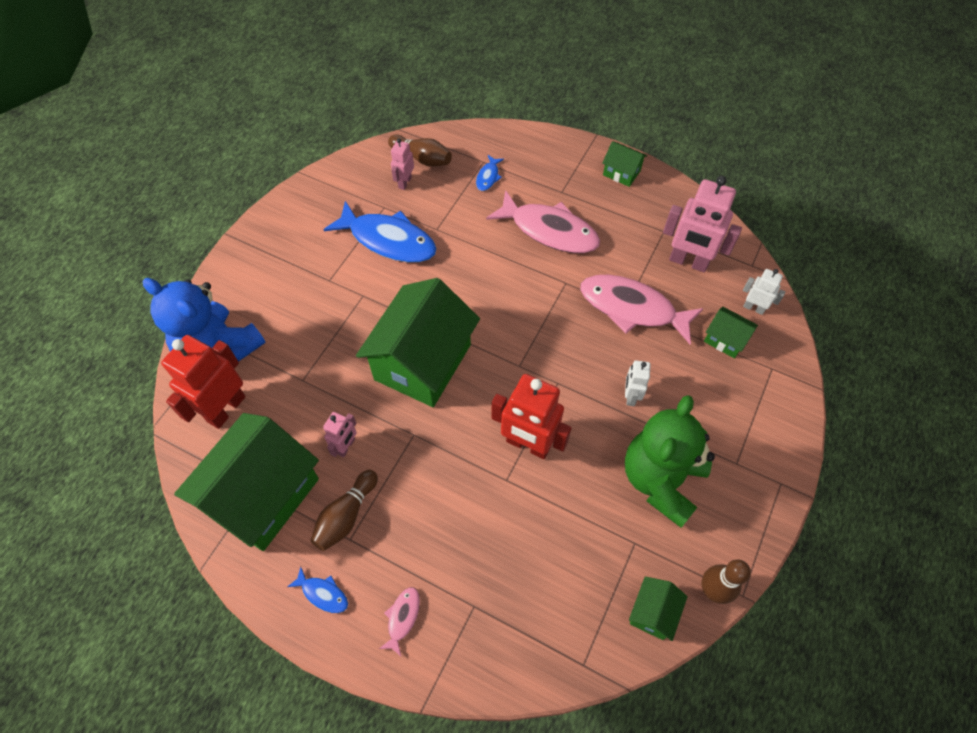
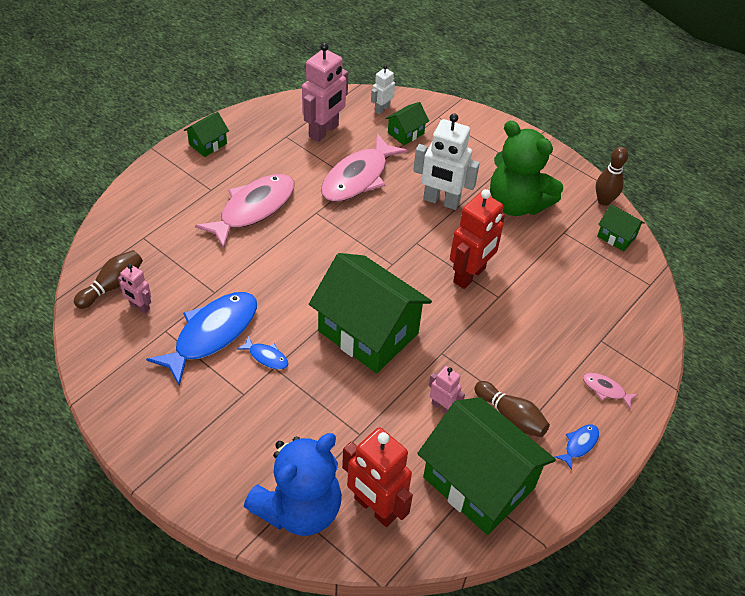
camera: 80 degrees left, 10 degrees down
(488, 177) = (165, 238): blue fish -> blue fish (266, 357)
(630, 396) = (441, 201): white robot -> white robot, size x1.91

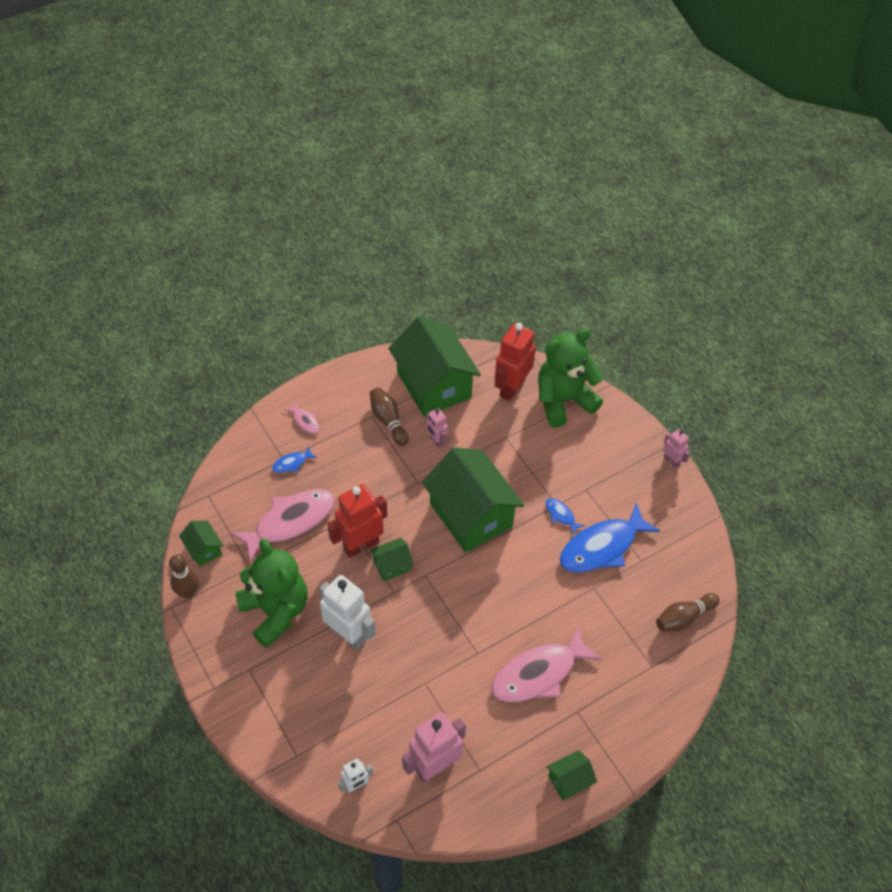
camera: 160 degrees left, 5 degrees up
(139, 307) = (661, 589): pink robot -> pink robot (672, 461)
(299, 508) = (563, 400): blue teddy bear -> green teddy bear
(358, 177) = (420, 687): pink fish -> pink fish (290, 522)
(375, 508) = (511, 388): red robot -> red robot turned 120 degrees counterclockwise
(406, 133) = (344, 738): green house -> green house (392, 565)
(579, 445) = (349, 390): blue fish -> blue fish (292, 463)

